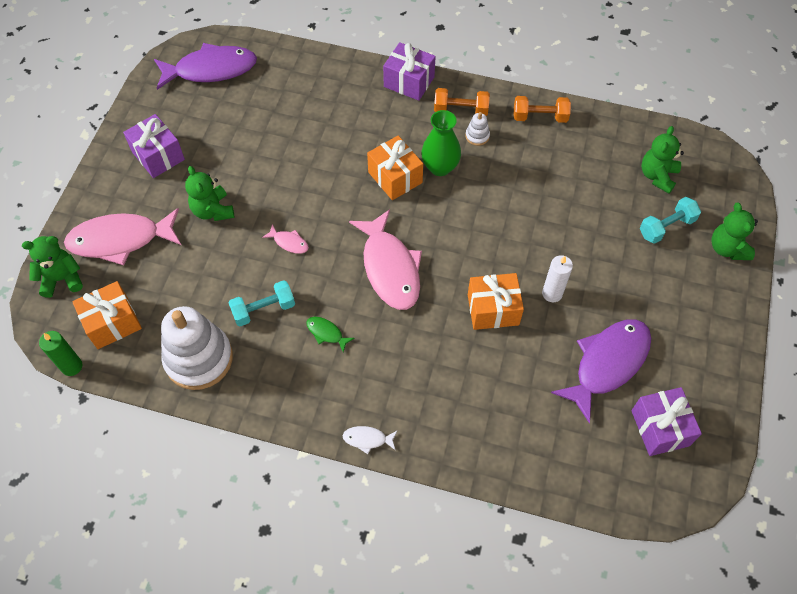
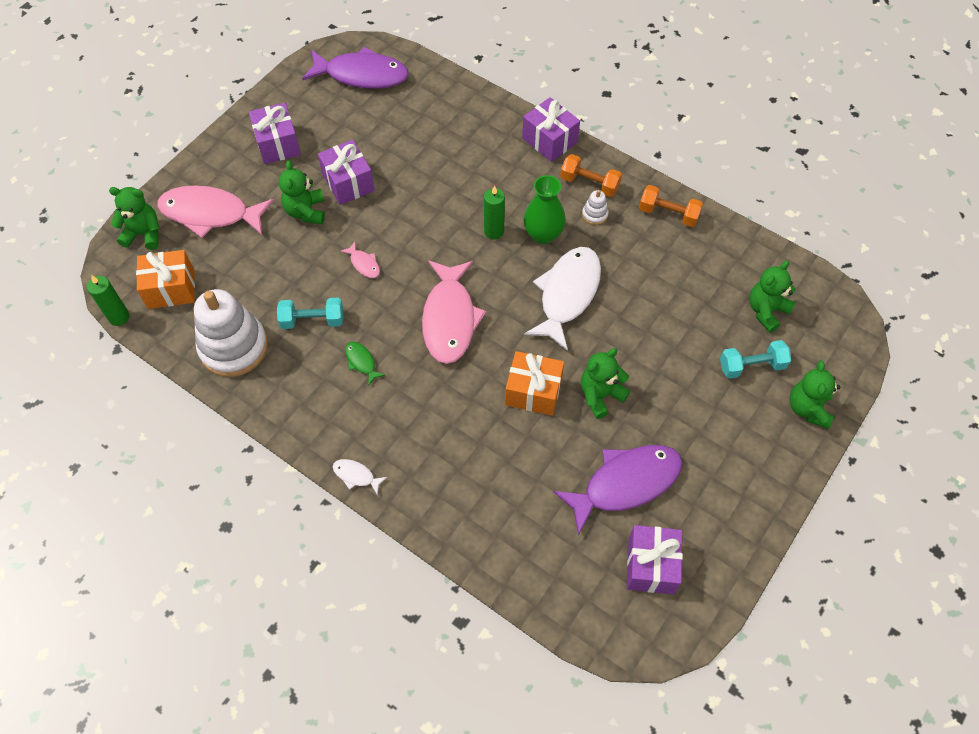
camera: 20 degrees right, 0 degrees up
(241, 172) = (348, 183): none -> purple gift
(395, 177) = (494, 231): orange gift -> green candle
(484, 214) = (567, 294): none -> white fish
(552, 293) = (600, 395): white candle -> green teddy bear

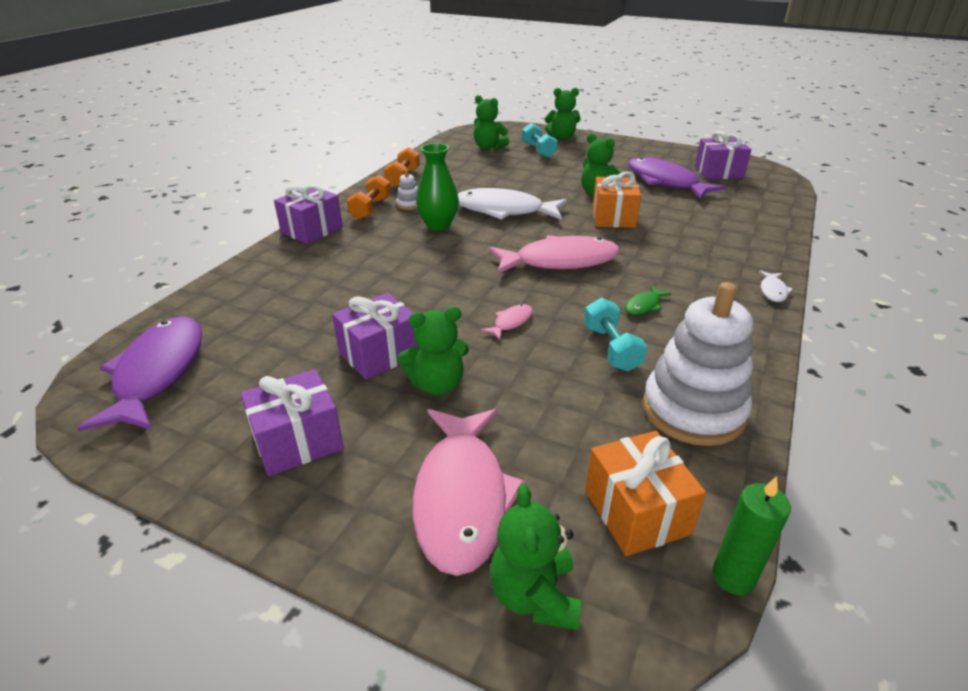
camera: 100 degrees left, 25 degrees down
(494, 231) = (440, 248): green candle -> none

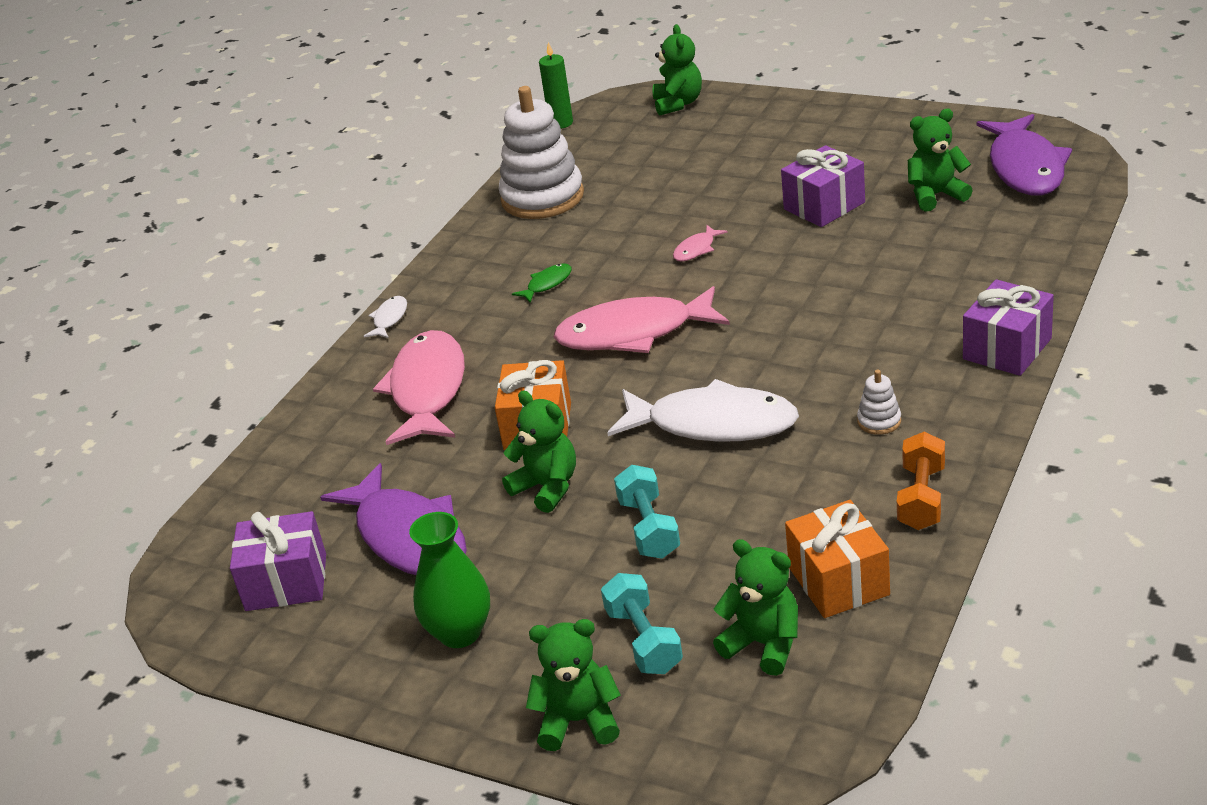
camera: 175 degrees left, 0 degrees up
(298, 441) = (860, 143): purple gift -> none
(371, 209) = (940, 404): orange dumbbell -> none
(437, 384) = (761, 189): green teddy bear -> green teddy bear (935, 195)
(438, 225) = (814, 380): green vase -> green vase (460, 633)
(462, 497) = (726, 132): pink fish -> pink fish (427, 390)
(611, 348) = (596, 236): turquoise dumbbell -> turquoise dumbbell (649, 528)
(636, 512) = (609, 140): orange gift -> orange gift (838, 581)

